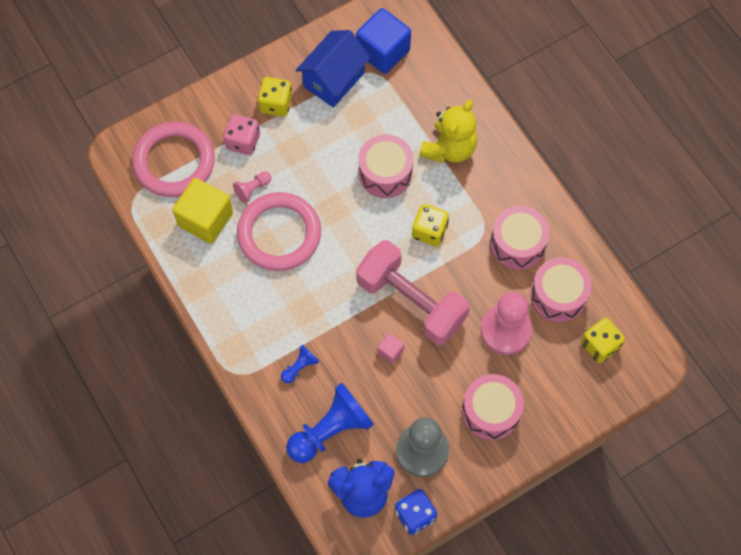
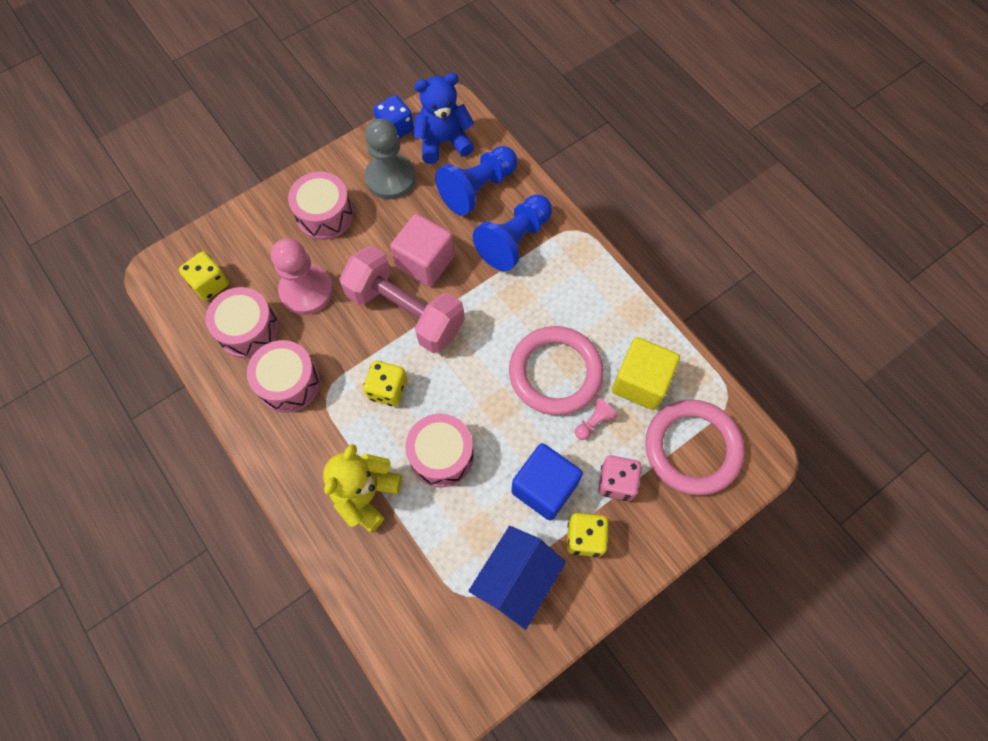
camera: 175 degrees right, 0 degrees up
(300, 367) = (514, 240): blue pawn -> blue pawn, size x2.12
(383, 52) = (455, 630): blue cube -> blue cube (544, 487)
(390, 351) = (425, 262): pink cube -> pink cube, size x2.20

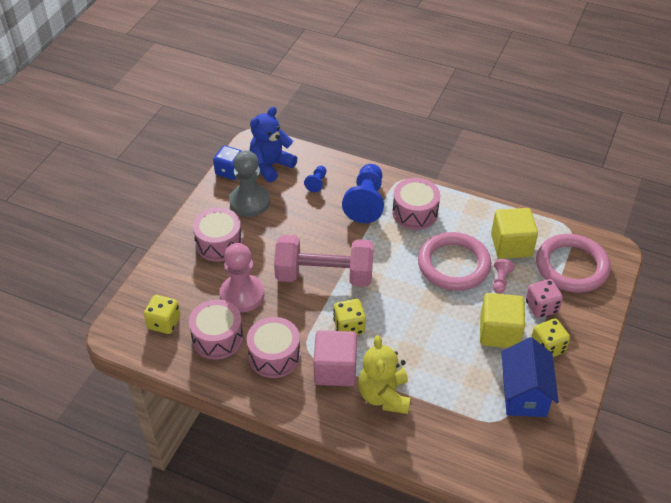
camera: 30 degrees left, 20 degrees down
(425, 262) = (314, 240): pink cube -> pink cube (335, 370)
(441, 455) = (417, 347): pink drum -> pink drum (415, 213)
(477, 188) = (317, 183): blue pawn -> blue pawn, size x0.47
(544, 487) = (499, 332): blue cube -> yellow cube

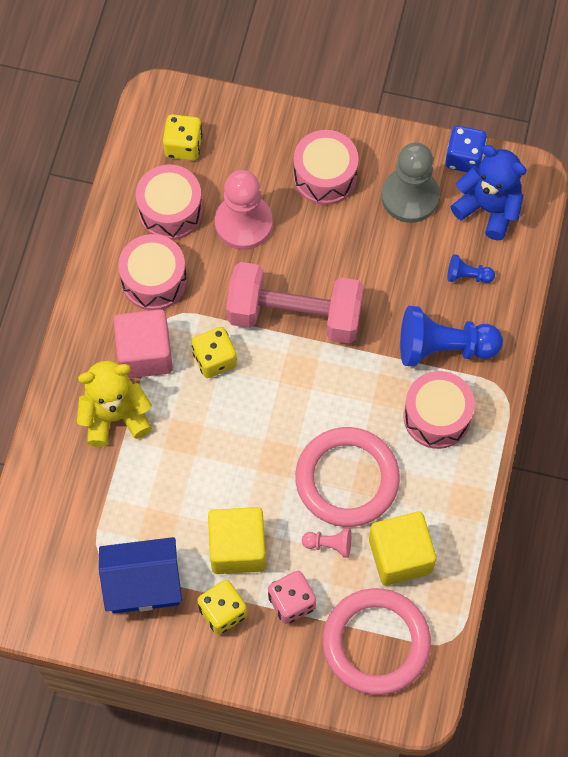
camera: 80 degrees right, 20 degrees up
(324, 275) = (294, 315): pink dumbbell -> pink dumbbell turned 75 degrees counterclockwise

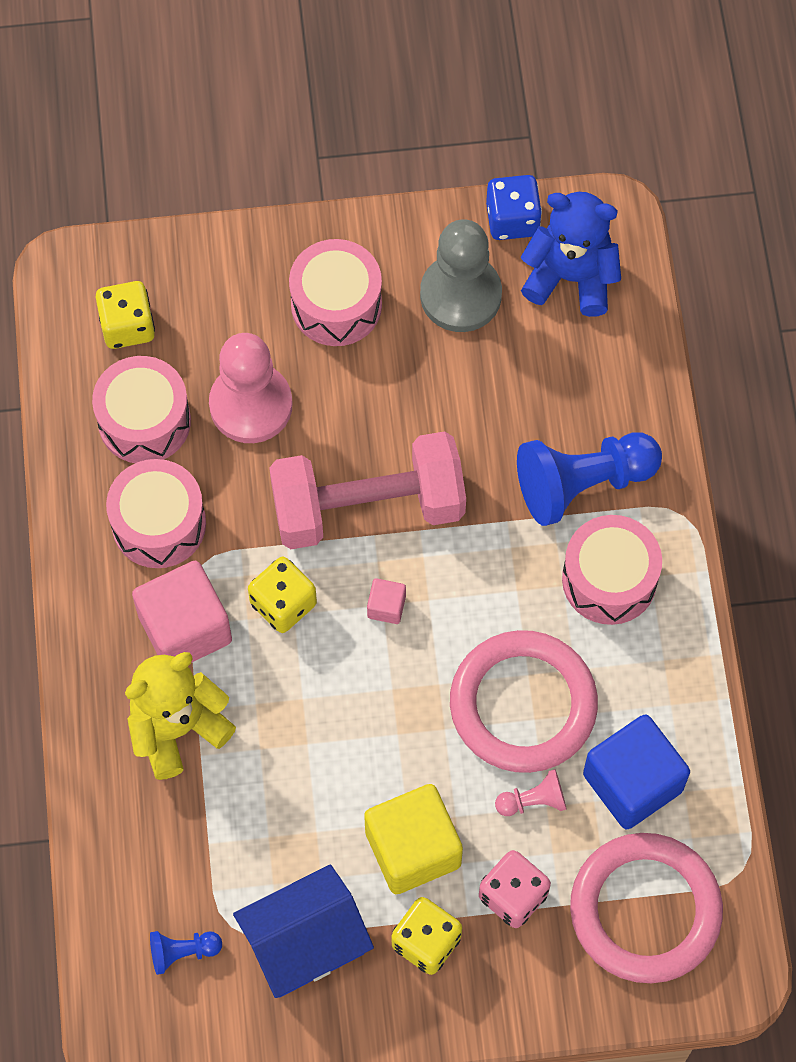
camera: 20 degrees left, 0 degrees up
(281, 384) = (386, 607): none -> pink cube
(400, 556) = (632, 782): yellow cube -> blue cube
(467, 276) = (577, 376): blue pawn -> blue pawn (183, 952)

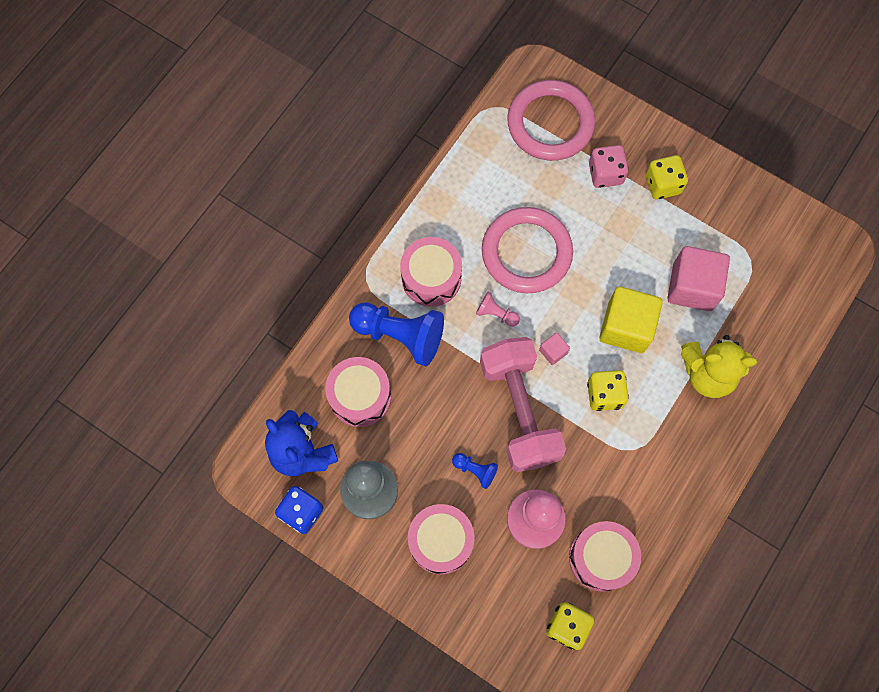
camera: 140 degrees left, 5 degrees up
(159, 524) = (637, 490): pink drum -> pink drum (360, 396)
(183, 952) = (783, 265): blue pawn -> blue pawn (475, 470)
(185, 628) = (666, 422): pink cube -> pink cube (692, 287)
(305, 943) = (721, 226): blue house -> none
(368, 507) = (519, 410): pink dumbbell -> pink dumbbell turned 45 degrees clockwise
(413, 849) = (635, 228): yellow cube -> yellow cube (626, 327)
(533, 801) = (560, 206): pink pawn -> pink pawn (496, 314)
(632, 782) = (506, 179): blue cube -> none

